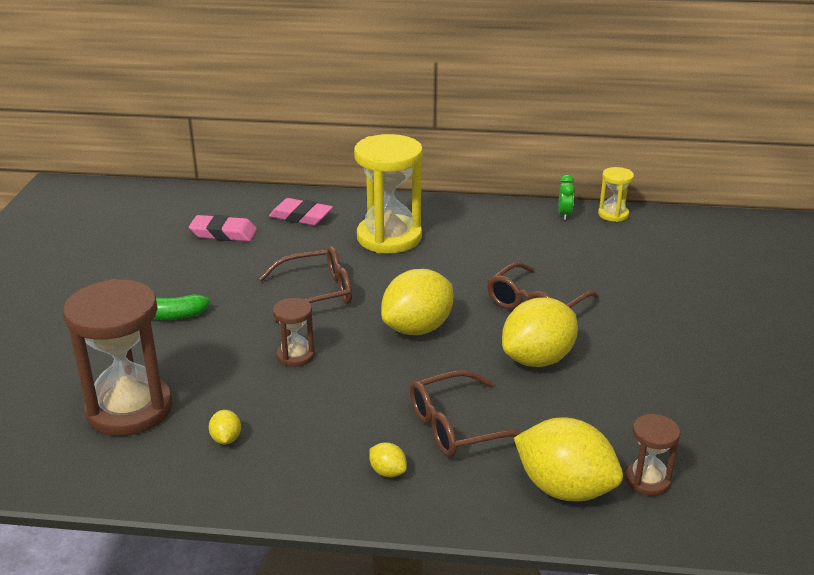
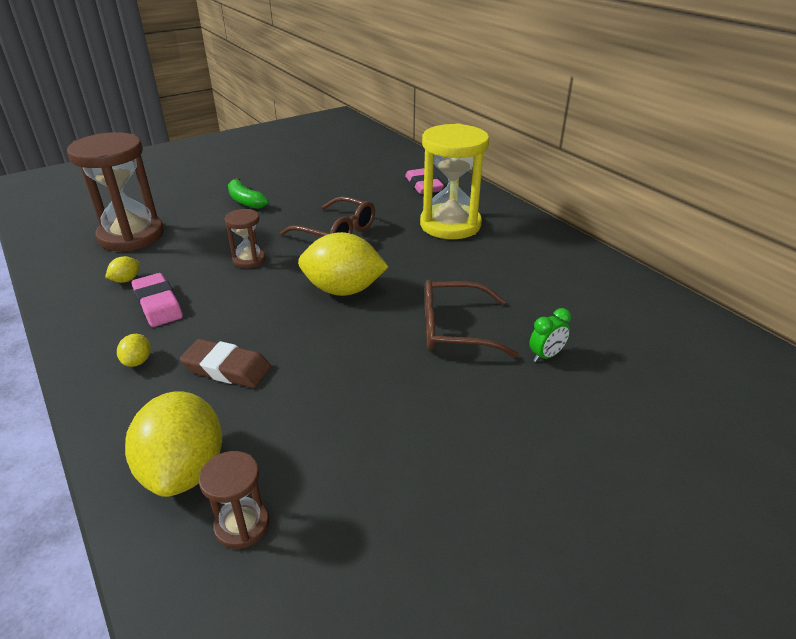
camera: 50 degrees right, 5 degrees up
(223, 233) = (362, 174): pink eraser -> pink eraser (158, 304)
(458, 427) = (227, 368): brown glasses -> brown eraser
(538, 359) = (371, 367): yellow lemon -> none
(564, 215) = (624, 280): green clock -> green clock (546, 356)
(613, 214) = (675, 304): yellow hourglass -> none

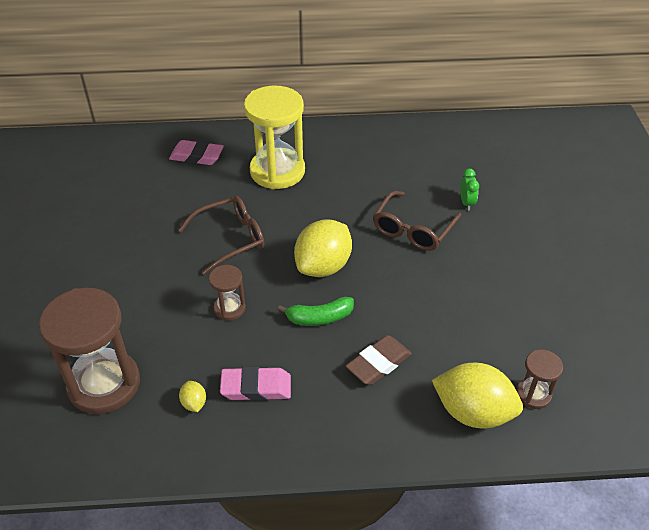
camera: 60 degrees left, 10 degrees up
(138, 361) = (333, 417): yellow lemon -> none
(245, 201) = (110, 279): green banana -> green banana (319, 318)

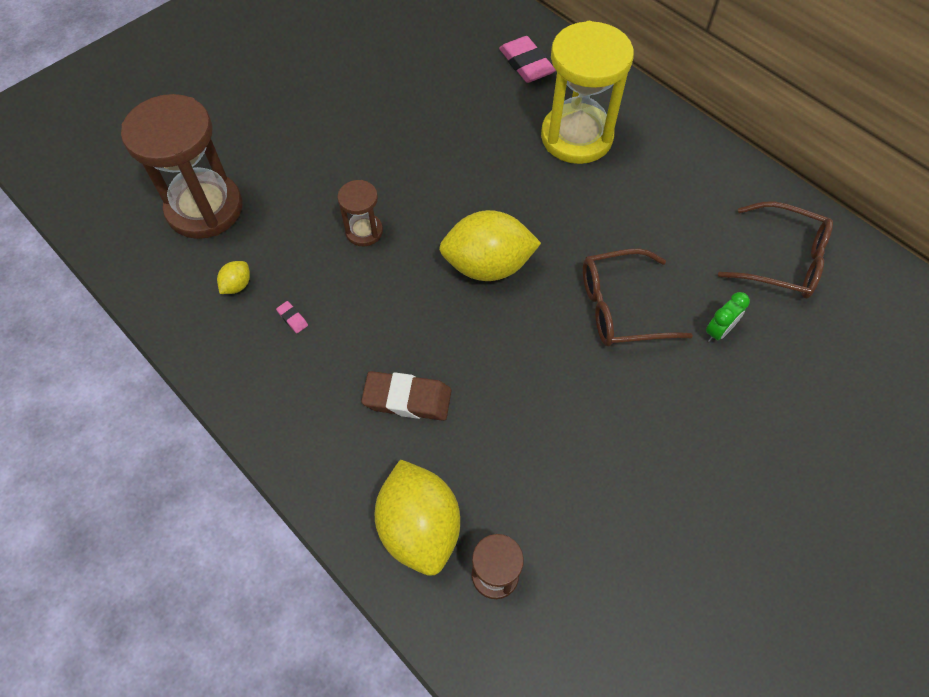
camera: 50 degrees right, 15 degrees up
(230, 238) = (448, 168): brown glasses -> brown glasses (782, 260)
(256, 387) = (292, 318): pink eraser -> pink eraser, size x0.43
(319, 318) = (419, 309): green banana -> none

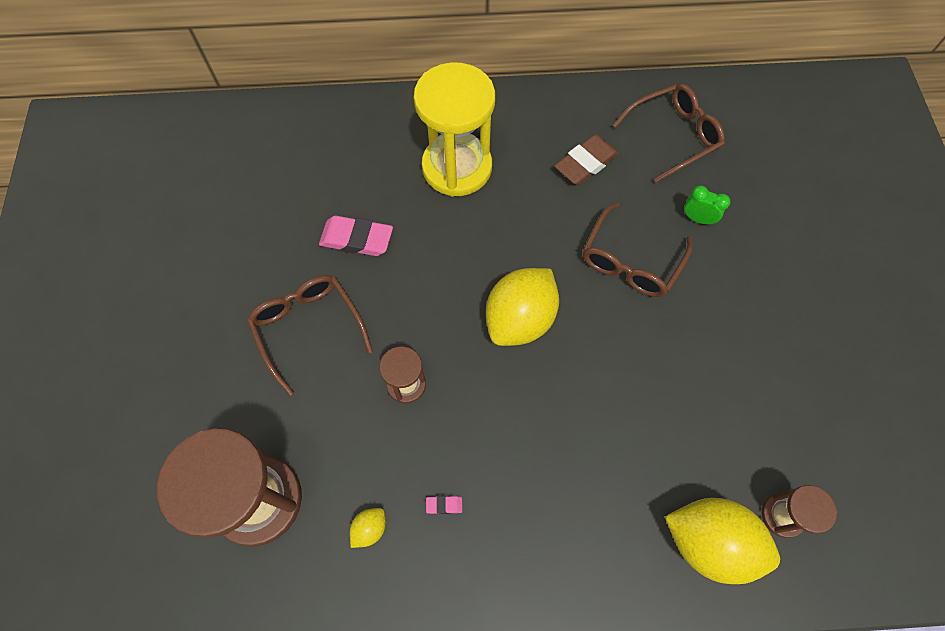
camera: 50 degrees left, 5 degrees up
(237, 285) = (370, 529): yellow lemon -> yellow lemon turned 60 degrees clockwise
(352, 145) = (308, 328): none -> brown glasses
(407, 399) = (592, 469): brown eraser -> brown eraser (586, 163)
(526, 64) = (353, 143): pink eraser -> pink eraser (356, 239)
(718, 331) = (697, 219): green clock -> green clock turned 60 degrees counterclockwise

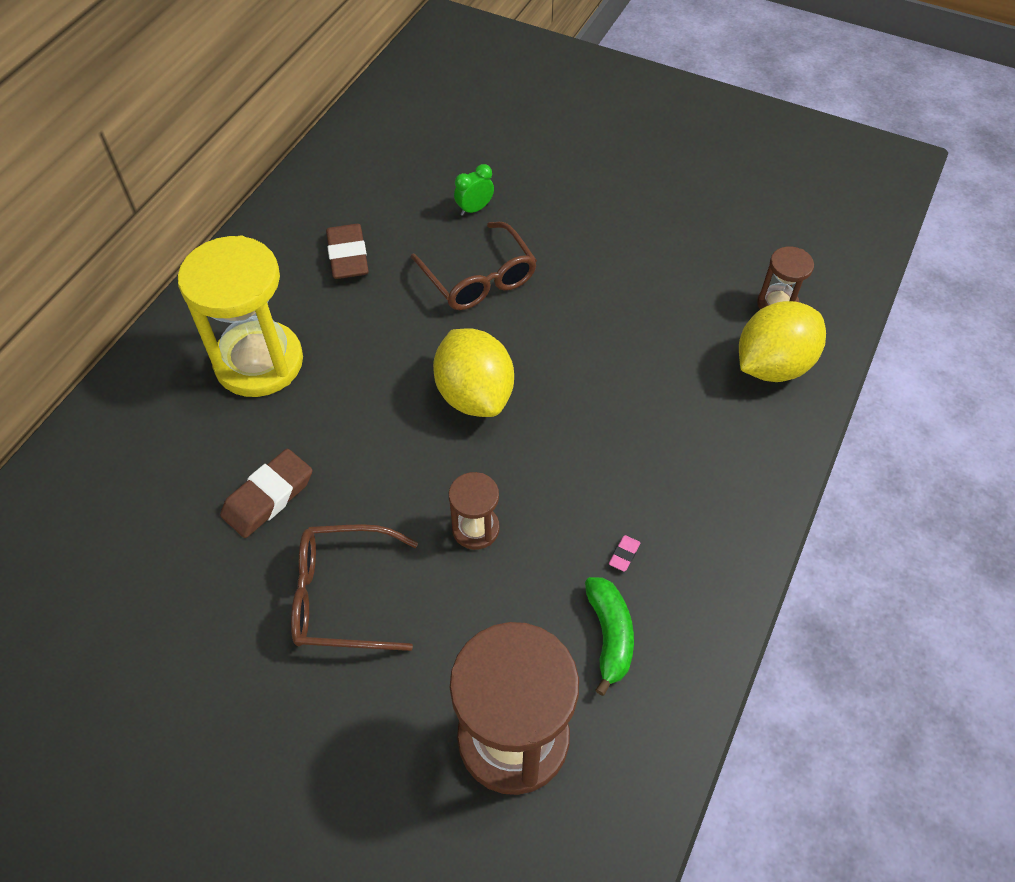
camera: 60 degrees left, 10 degrees down
(356, 239) = (268, 497): pink eraser -> brown eraser
(370, 529) = (609, 636): yellow lemon -> green banana
(673, 136) = (376, 178): brown glasses -> none

